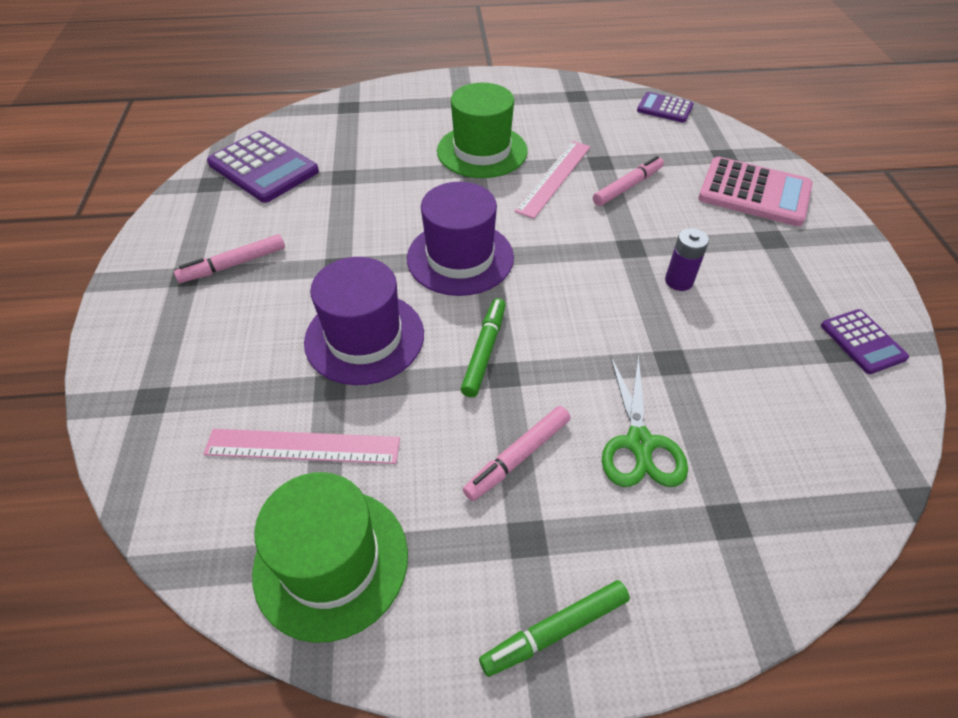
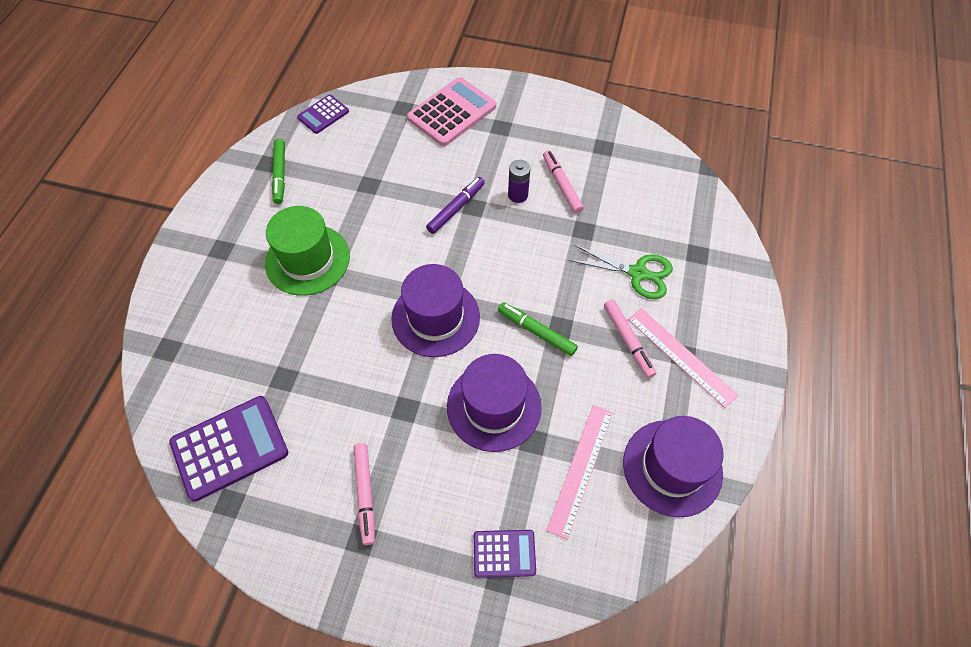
camera: 70 degrees left, 10 degrees up
(331, 562) = (672, 467): green hat -> purple hat
(554, 178) = (372, 222): pink ruler -> pink ruler (681, 356)
(555, 630) = (739, 360): green marker -> green marker (280, 175)
(618, 234) = (456, 208): none -> purple marker
(628, 187) = (407, 180): pink marker -> pink marker (562, 185)
(862, 342) = (602, 131): purple calculator -> purple calculator (504, 553)

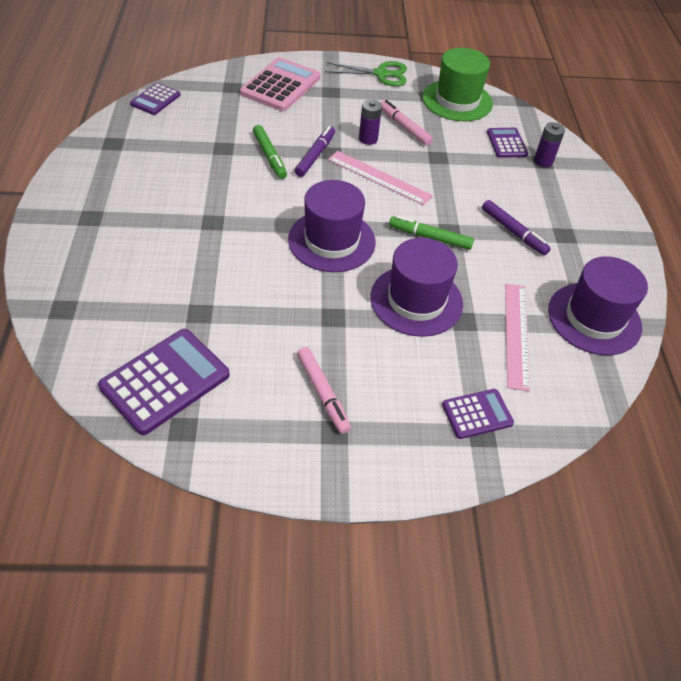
camera: 20 degrees left, 10 degrees down
(280, 175) = (130, 150): green marker -> green marker (269, 156)
(307, 259) = (185, 213): green hat -> green hat (457, 100)
(628, 341) = (513, 232): pink marker -> purple marker
(637, 273) = (499, 182): green scissors -> green scissors (381, 74)
(666, 223) = (506, 143): none -> purple calculator
(681, 356) = (563, 236): pink ruler -> pink ruler (379, 177)
(698, 253) = (543, 161): none -> purple battery

